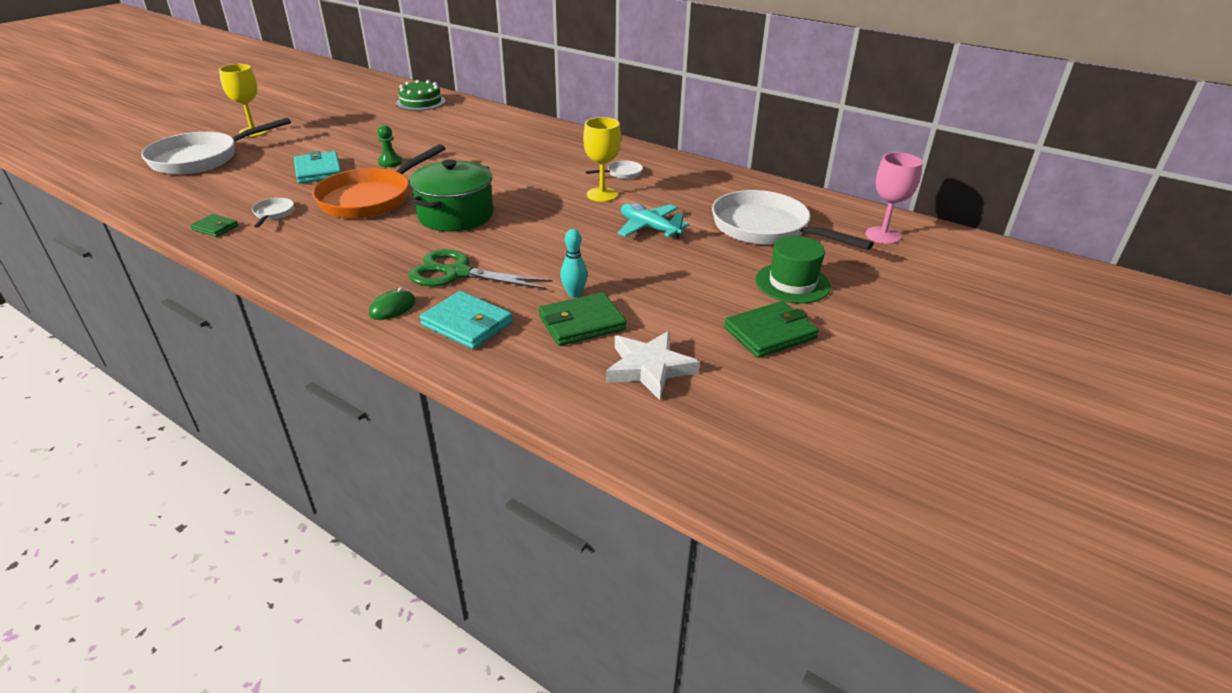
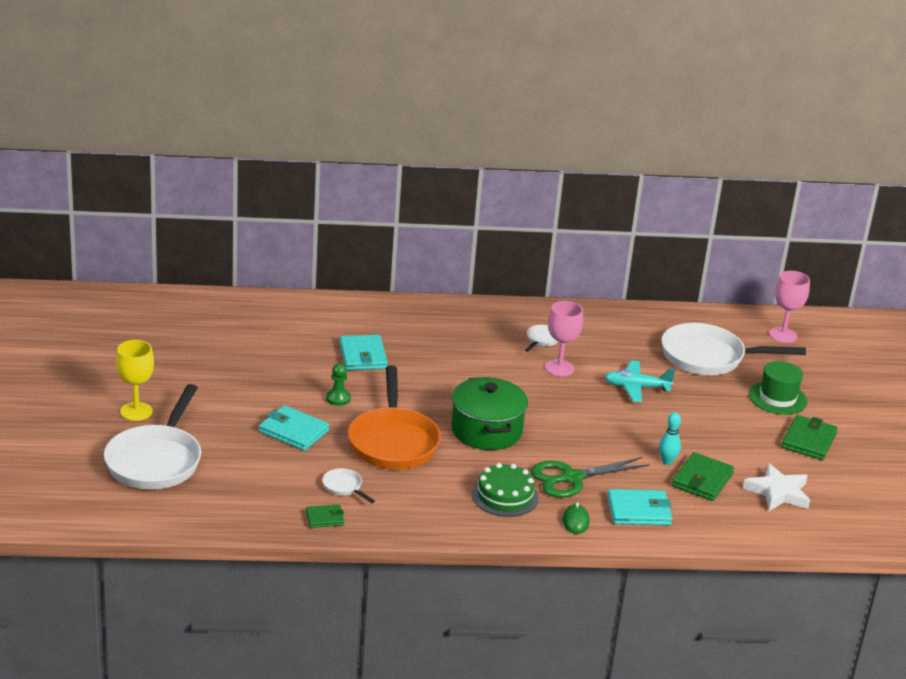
camera: 40 degrees left, 5 degrees down
(421, 102) = (227, 314): green cake -> green cake (505, 496)
(460, 145) = (363, 356): none -> turquoise wallet
(602, 195) = (559, 368): yellow goblet -> pink goblet

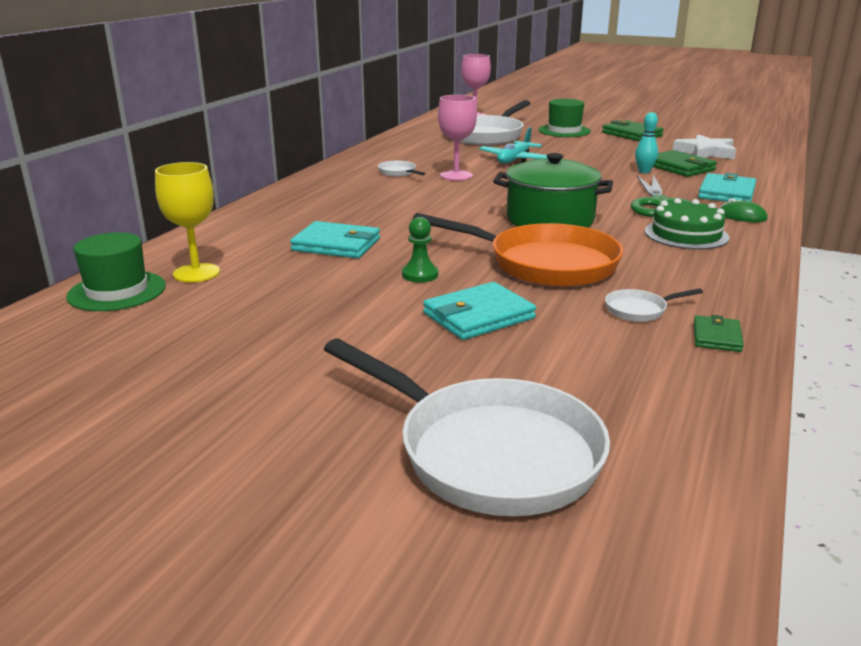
camera: 60 degrees left, 5 degrees down
(136, 411) = (305, 441): yellow goblet -> yellow goblet (196, 273)
(240, 308) = (117, 291): none -> green hat

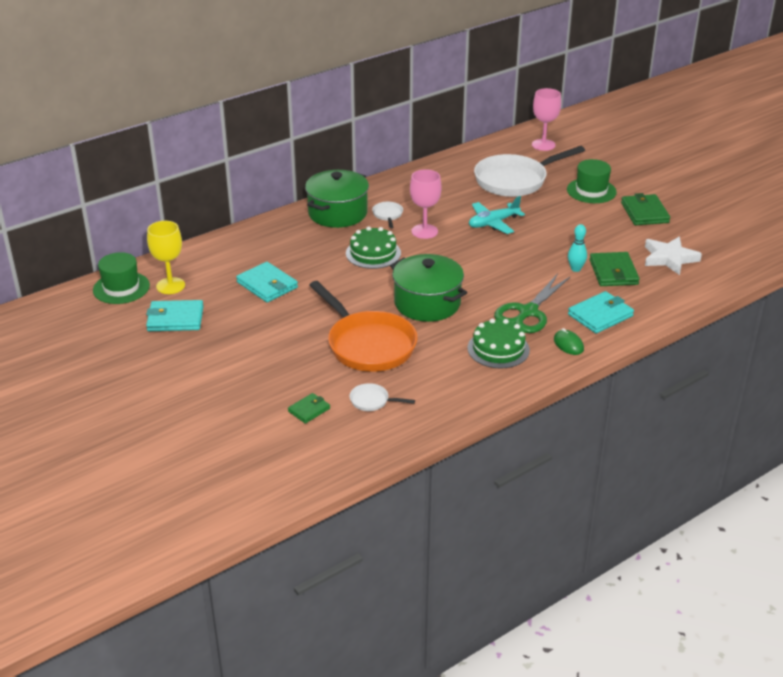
camera: 30 degrees right, 10 degrees up
(340, 180) = (337, 213): none -> green pot
(420, 275) = (286, 329): green pawn -> none
(427, 198) = (373, 253): none -> green cake
(478, 316) = (280, 373): turquoise wallet -> turquoise wallet (175, 319)
(488, 453) = (190, 455): white pan -> none
(716, 337) = (386, 435): green wallet -> green wallet (309, 410)

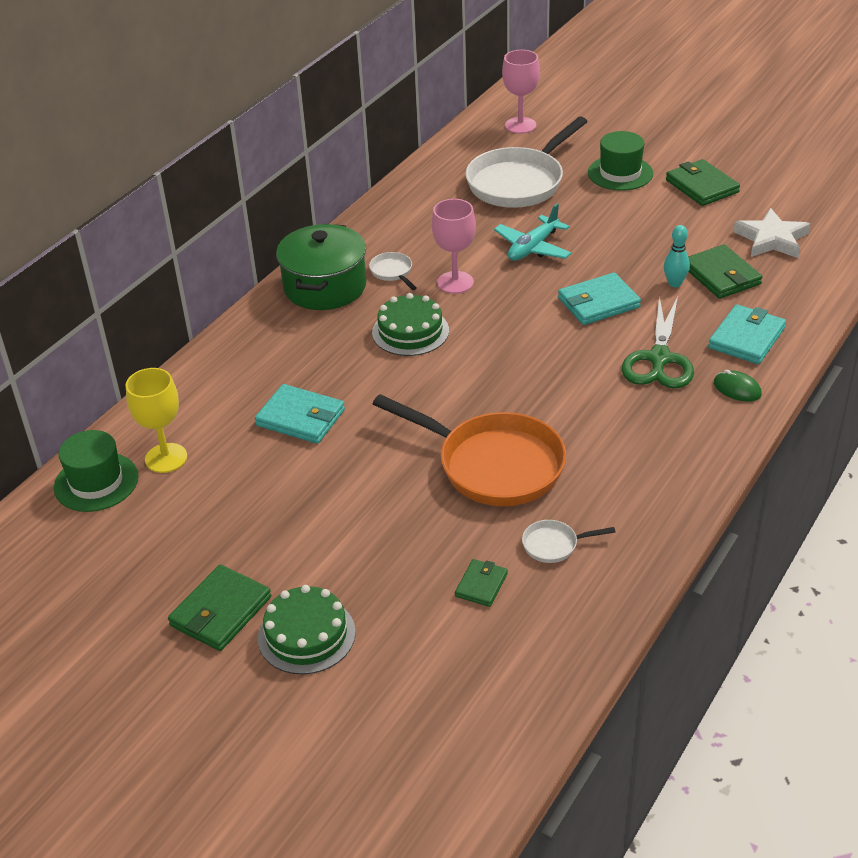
camera: 20 degrees left, 5 degrees up
(143, 378) = (221, 611): none -> green wallet
(175, 319) = (206, 506): turquoise wallet -> turquoise wallet (598, 303)
(427, 303) = (528, 383): green pot -> none
(498, 349) = (659, 421): green cake -> green cake (306, 635)

